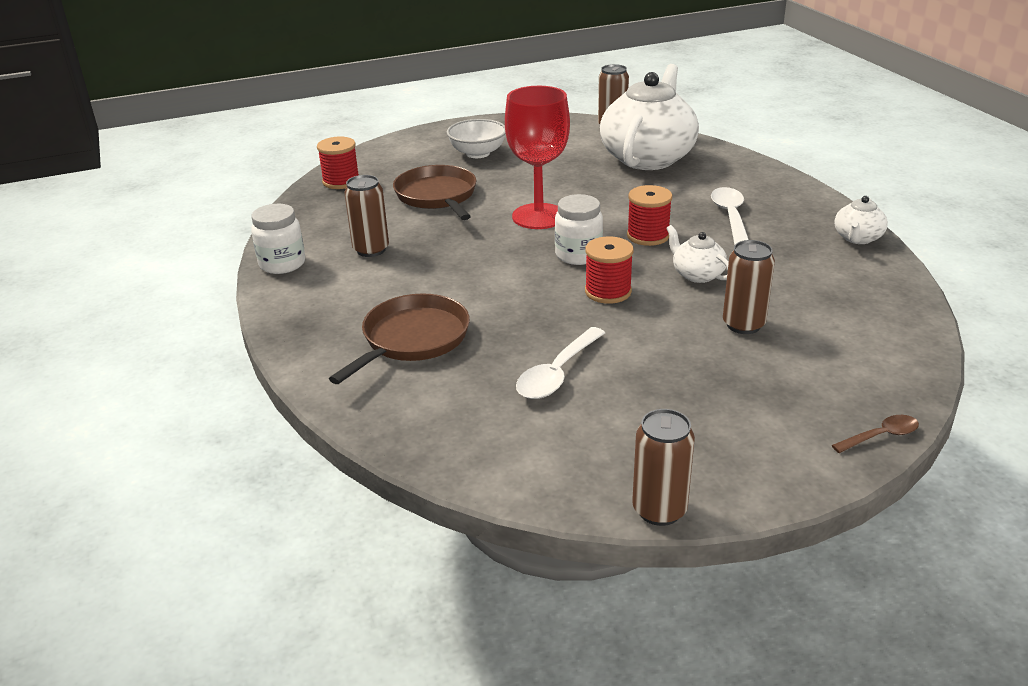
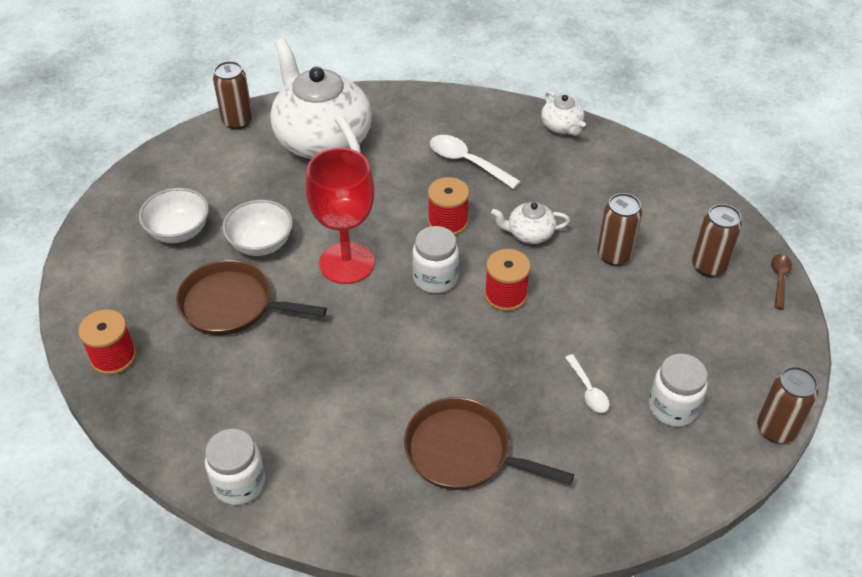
camera: 55 degrees left, 15 degrees up
(371, 250) = (283, 404): brown can -> brown can (708, 266)
(412, 339) = (463, 452): brown pan -> brown pan turned 45 degrees counterclockwise
(509, 181) = (261, 243): none -> white bowl
(557, 373) = (588, 390): white spoon -> white spoon, size x0.61
(599, 429) = (672, 407): none -> white jar

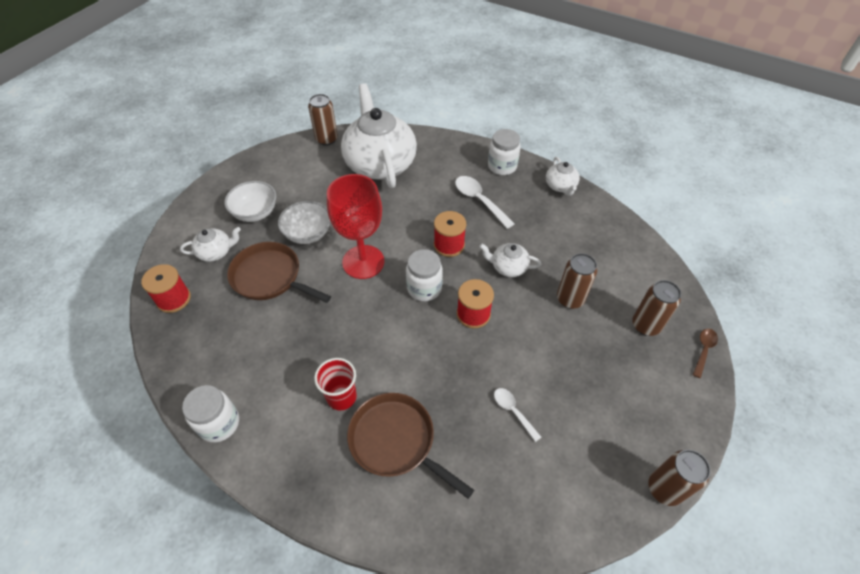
camera: 15 degrees right, 5 degrees up
(145, 289) = (216, 252): none -> white teapot
(380, 420) = (341, 397): none -> red cup
(588, 390) = (513, 411): white spoon -> white spoon turned 150 degrees clockwise
(672, 407) = (579, 445): white jar -> white jar (502, 166)

